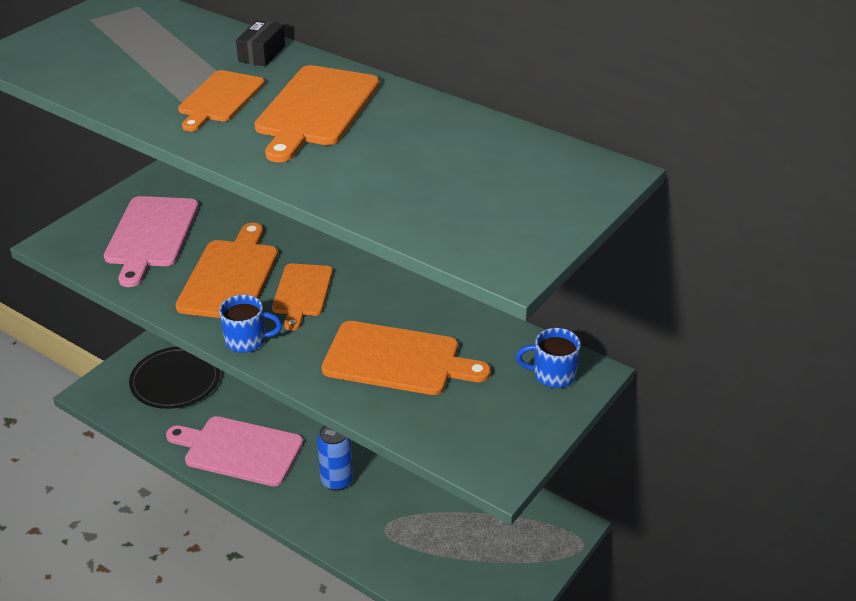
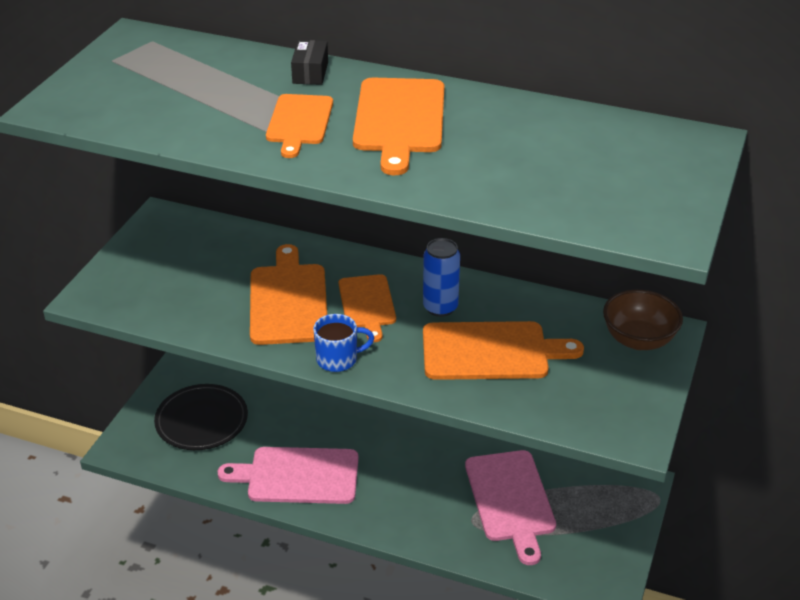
camera: 15 degrees left, 0 degrees up
(151, 235) = (186, 273): pink cutting board -> pink cutting board (510, 500)
(337, 481) = (407, 486): blue can -> blue can (440, 307)
(552, 375) = (638, 340): blue mug -> brown bowl

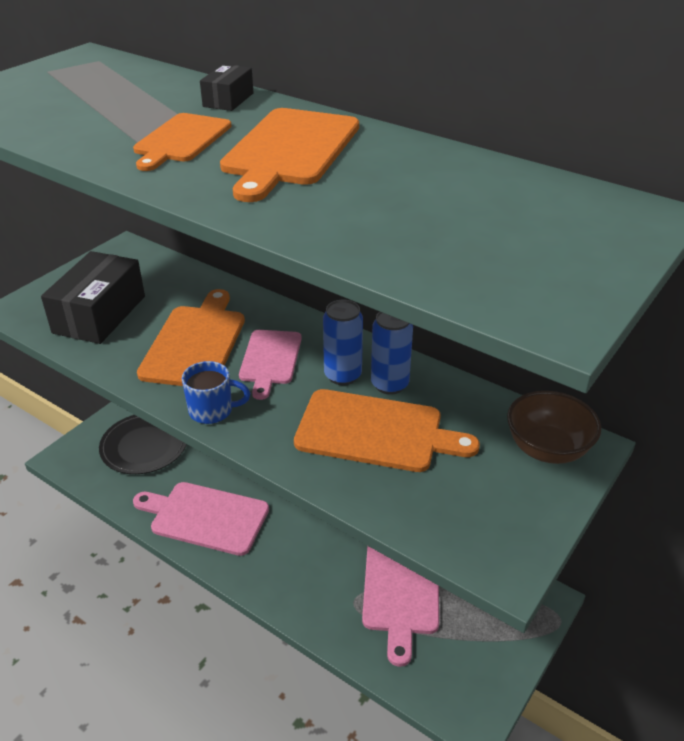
camera: 15 degrees right, 0 degrees up
(177, 288) = (99, 314): none -> black box
(367, 304) = (270, 359): orange cutting board -> pink cutting board
(485, 308) = (389, 384): none -> blue can

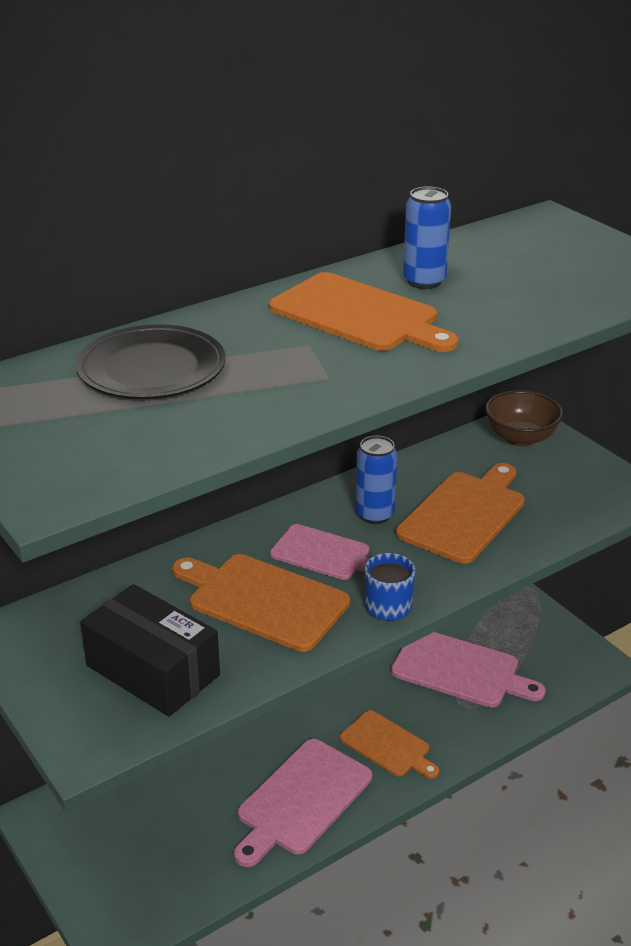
camera: 70 degrees left, 5 degrees down
(144, 446) = (144, 841): black plate -> black plate (151, 368)
(181, 140) = (297, 362): orange cutting board -> orange cutting board (387, 745)
(228, 100) = (206, 326): black box -> none
(389, 384) = (402, 491): blue can -> blue can (424, 281)

